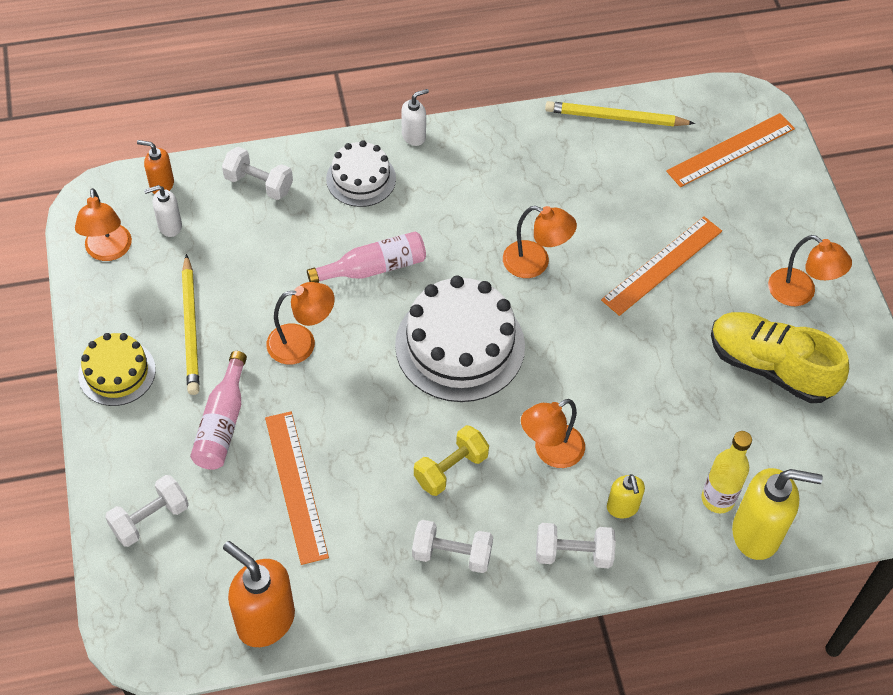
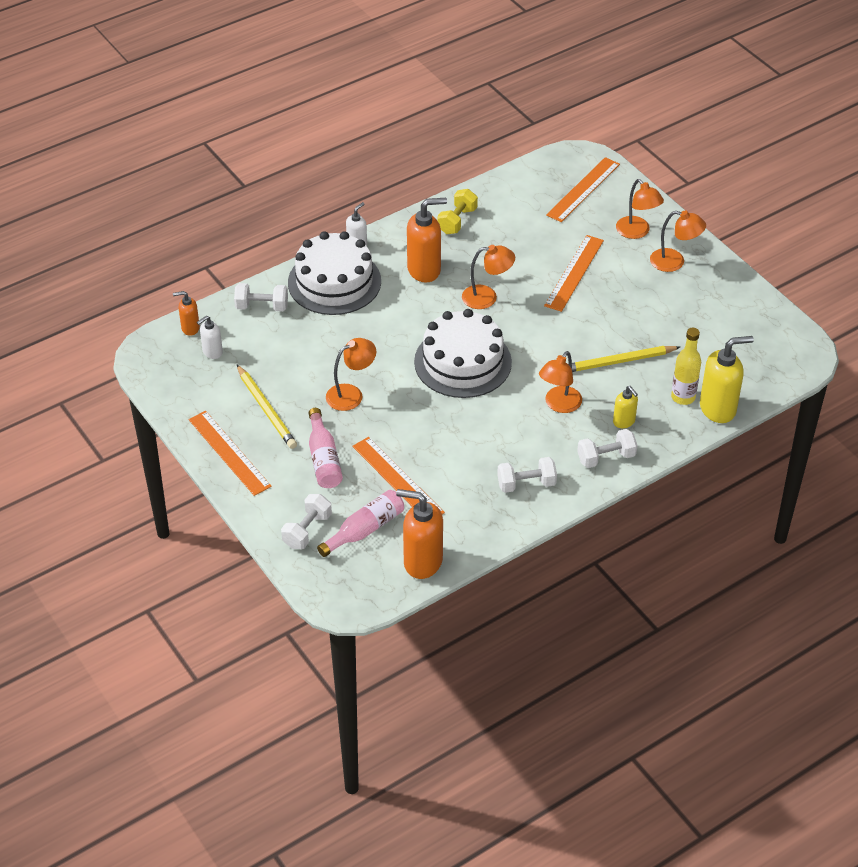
camera: 20 degrees left, 10 degrees down
(108, 251) = (176, 381): orange lamp -> orange lamp (637, 232)
(117, 372) = (229, 452): yellow cake -> orange ruler
(361, 179) = (334, 282): white cake -> white cake, size x1.73
(373, 268) = (375, 334): pink bottle -> pink bottle (365, 530)
(451, 469) = (498, 436): yellow dumbbell -> yellow dumbbell (457, 221)
(477, 198) = (424, 270): none -> orange soap dispenser
(616, 118) = (493, 192): yellow pencil -> yellow pencil (618, 361)
(770, 367) = (677, 311): yellow shoe -> none

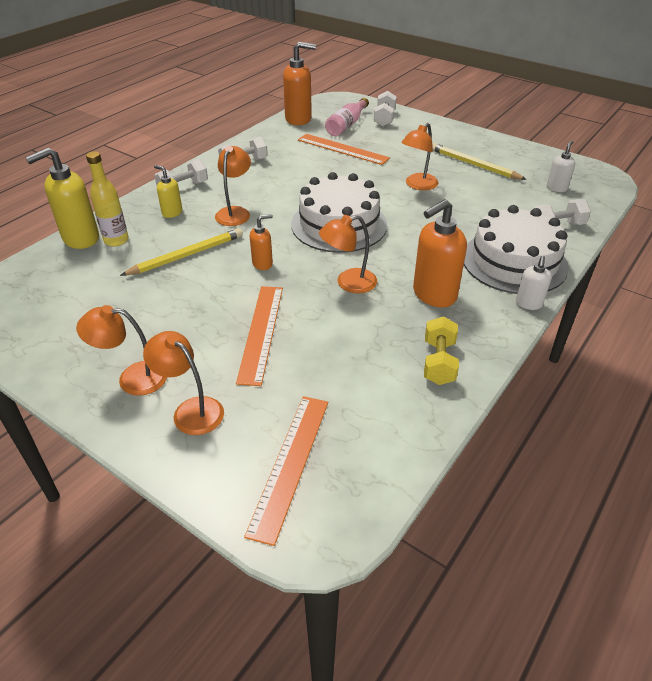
camera: 160 degrees right, 5 degrees down
(190, 328) = (595, 199): orange soap dispenser -> orange soap dispenser (262, 263)
(229, 452) = (474, 140): orange ruler -> none
(324, 459) = (404, 149): pink bottle -> none

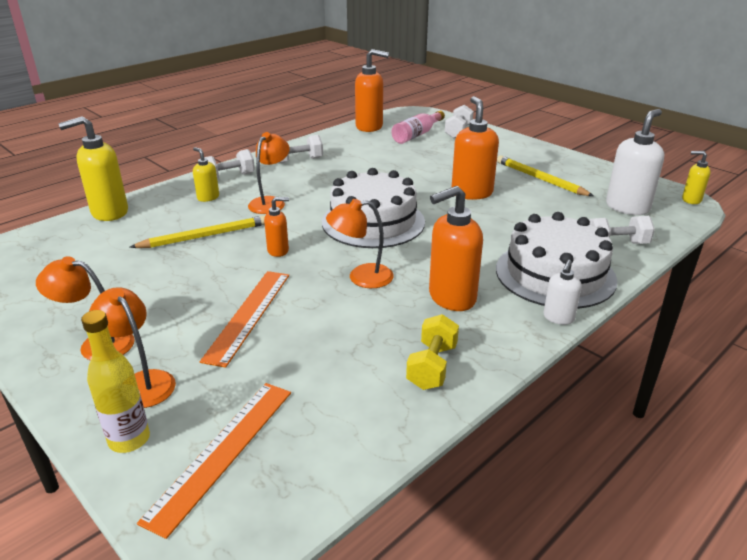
camera: 10 degrees right, 10 degrees down
(116, 240) = (142, 217): yellow bottle -> yellow bottle (129, 439)
(342, 149) = (404, 155): orange ruler -> none
(417, 185) = (471, 193): orange lamp -> orange soap dispenser
(556, 188) = (627, 207): white soap dispenser -> white soap dispenser, size x1.85
(607, 175) = (691, 200): none -> yellow soap dispenser

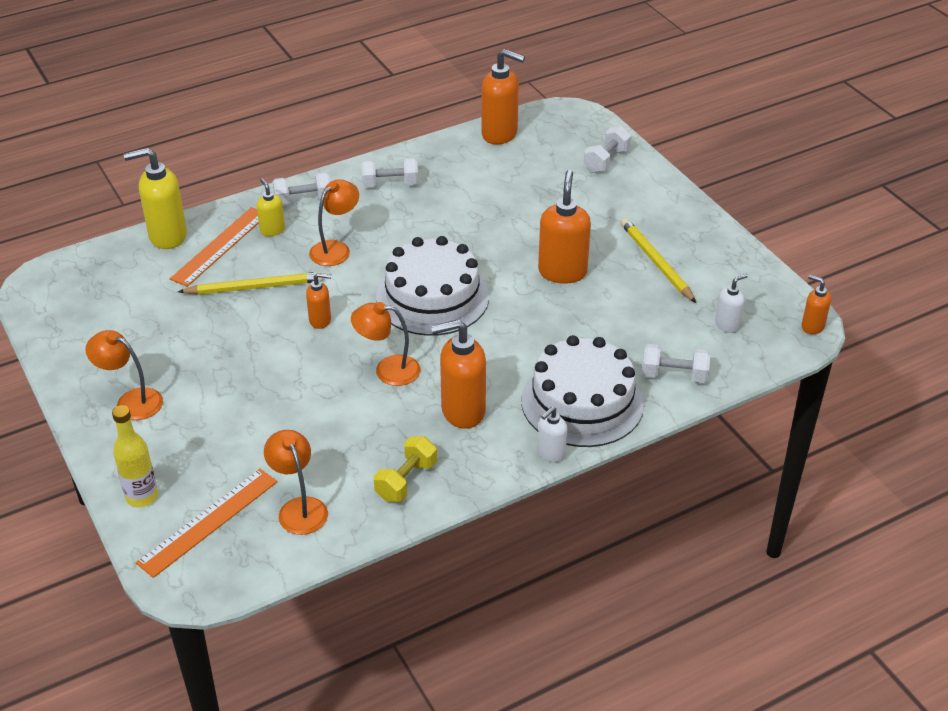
camera: 15 degrees right, 10 degrees up
(141, 382) = (160, 447): orange lamp -> orange lamp (299, 508)
(248, 315) = (267, 395): orange ruler -> orange ruler (220, 246)
(417, 135) = (551, 158): pink bottle -> none
(627, 207) = (727, 325): white soap dispenser -> white soap dispenser, size x0.54
(691, 200) = (812, 326): yellow soap dispenser -> orange soap dispenser

